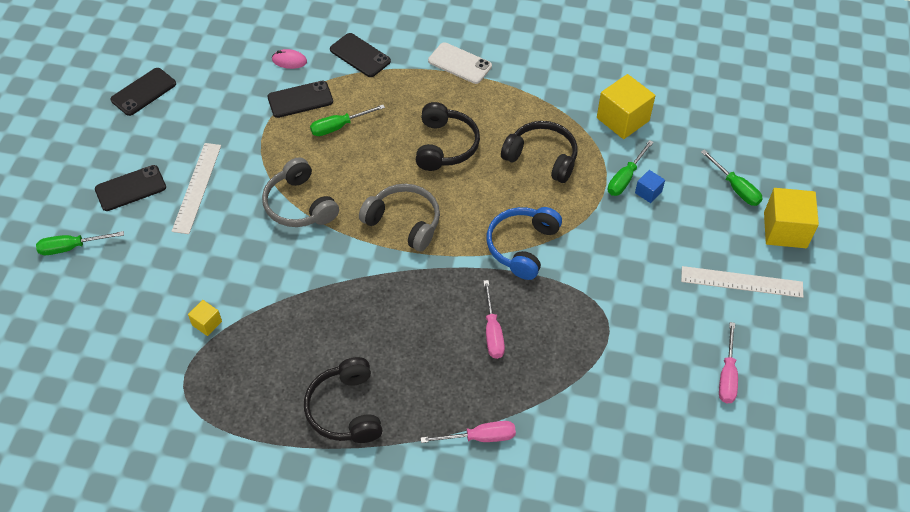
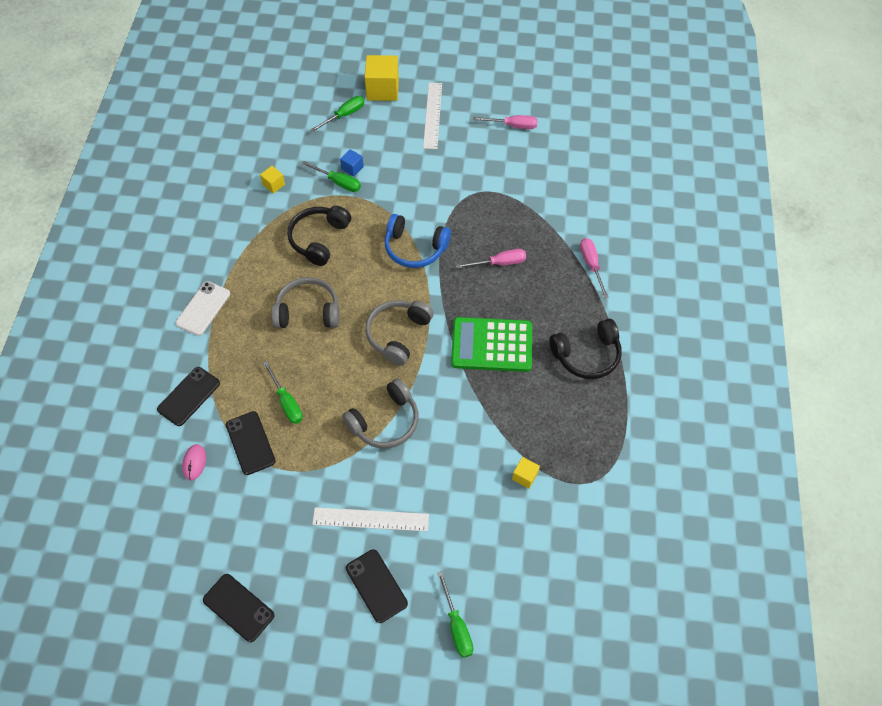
camera: 95 degrees left, 5 degrees up
(376, 310) = (491, 345): none -> green calculator
(445, 146) = (308, 311): black headphones -> grey headphones
(622, 119) = (273, 184): yellow cube -> yellow cube, size x0.49

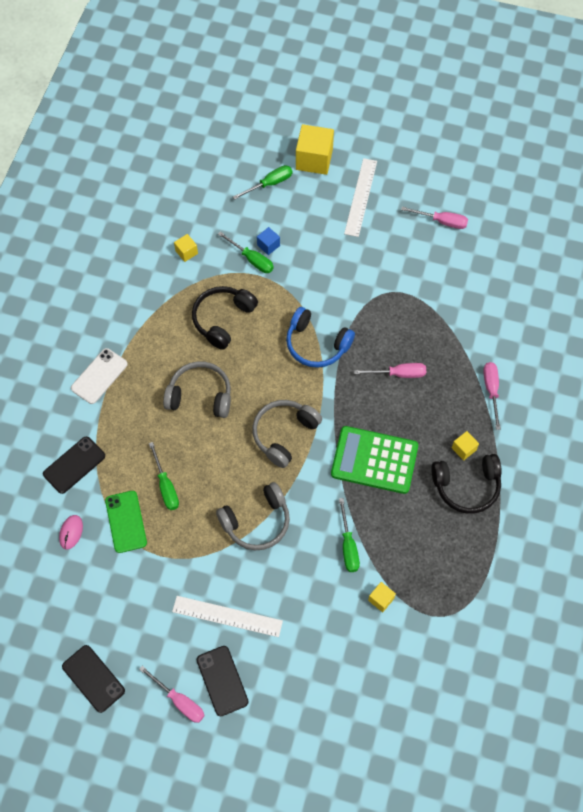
camera: 10 degrees right, 5 degrees up
(250, 443) = (126, 521): black phone -> green phone
(334, 615) = (179, 701): none -> pink screwdriver
(456, 626) = (290, 731): green screwdriver -> green screwdriver (348, 546)
(576, 321) = (464, 449): none -> yellow cube

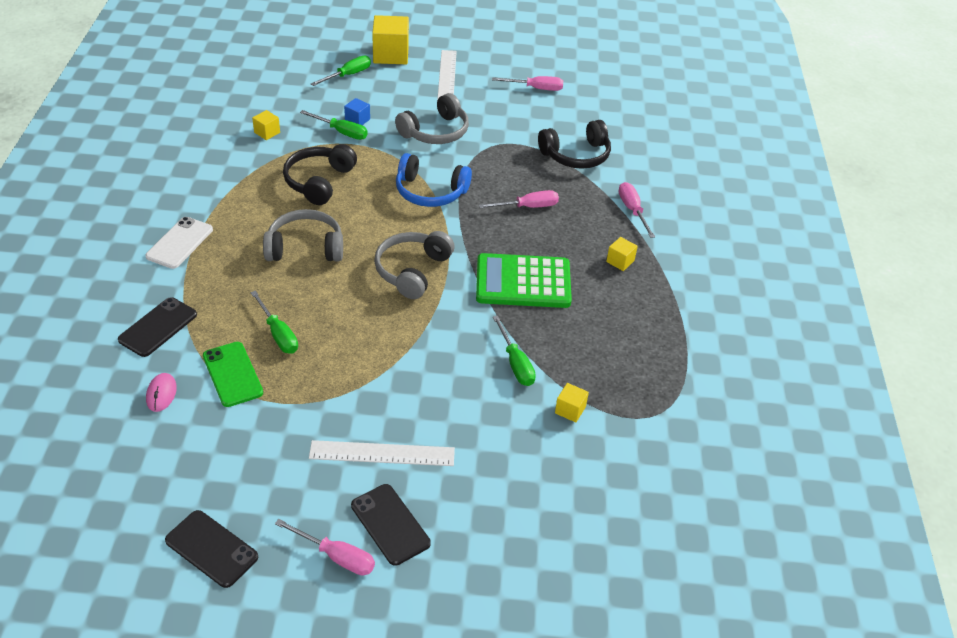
camera: 15 degrees left, 20 degrees down
(256, 522) = (398, 354): grey headphones -> grey headphones (435, 132)
(466, 486) = (634, 293): black headphones -> black headphones (576, 155)

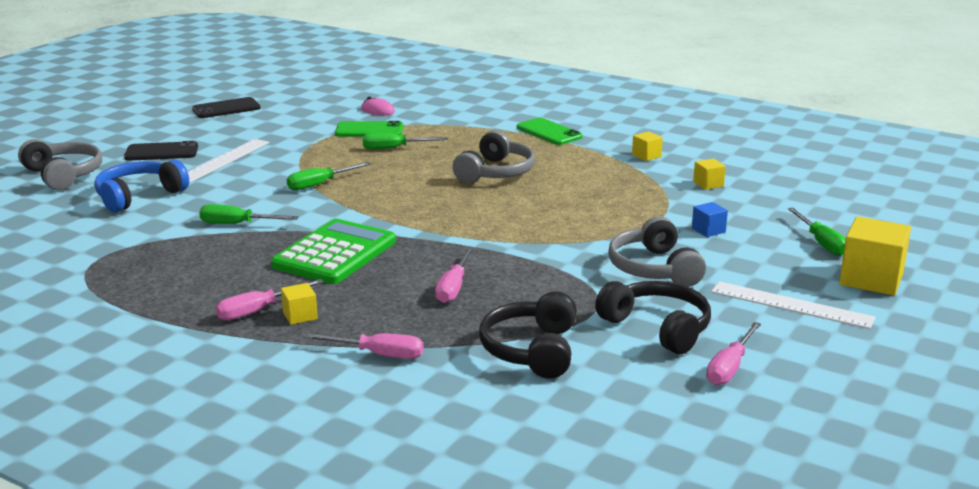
camera: 120 degrees right, 20 degrees down
(158, 327) = (449, 116): black phone -> none
(180, 243) = (549, 132): white phone -> green phone
(319, 182) = (597, 193): black headphones -> black headphones (657, 328)
(336, 556) = (165, 135): pink screwdriver -> pink screwdriver (258, 310)
(341, 132) = (686, 218): green screwdriver -> green screwdriver (320, 184)
(412, 271) = (412, 208): grey headphones -> grey headphones (63, 175)
(430, 192) = (532, 241): blue headphones -> blue headphones (139, 196)
(570, 410) = (153, 233): yellow cube -> yellow cube (646, 156)

